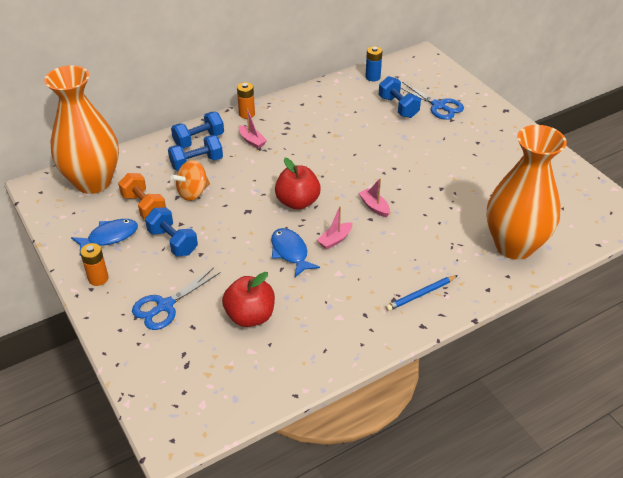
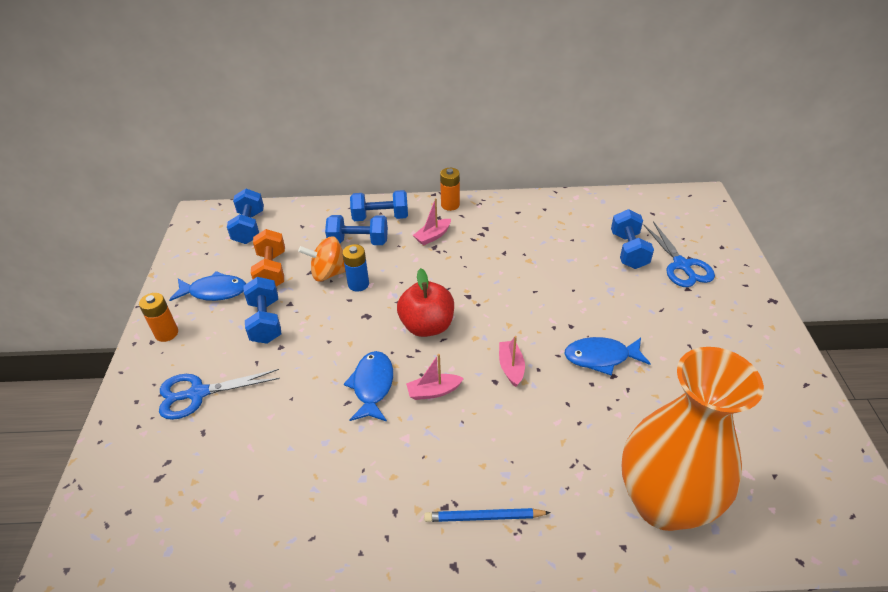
camera: 30 degrees right, 0 degrees up
(93, 182) = (249, 227): orange vase -> blue dumbbell
(250, 316) = (268, 448): red apple -> none
(252, 141) = (433, 236): pink boat -> pink boat turned 60 degrees clockwise
(372, 77) = (622, 205): blue battery -> blue battery (358, 284)
(426, 180) = (601, 357): none -> blue fish

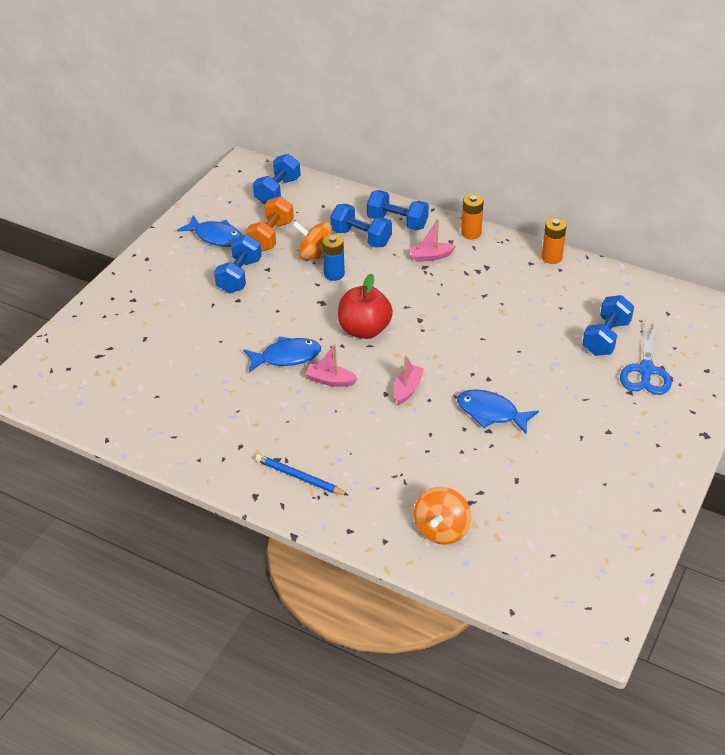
camera: 30 degrees right, 0 degrees up
(166, 333) = (161, 256): orange battery -> orange battery (551, 257)
(198, 393) = (157, 310): blue scissors -> none
(372, 386) = (286, 357): blue fish -> blue fish turned 45 degrees clockwise
(663, 503) = (441, 530): orange vase -> orange spinning top

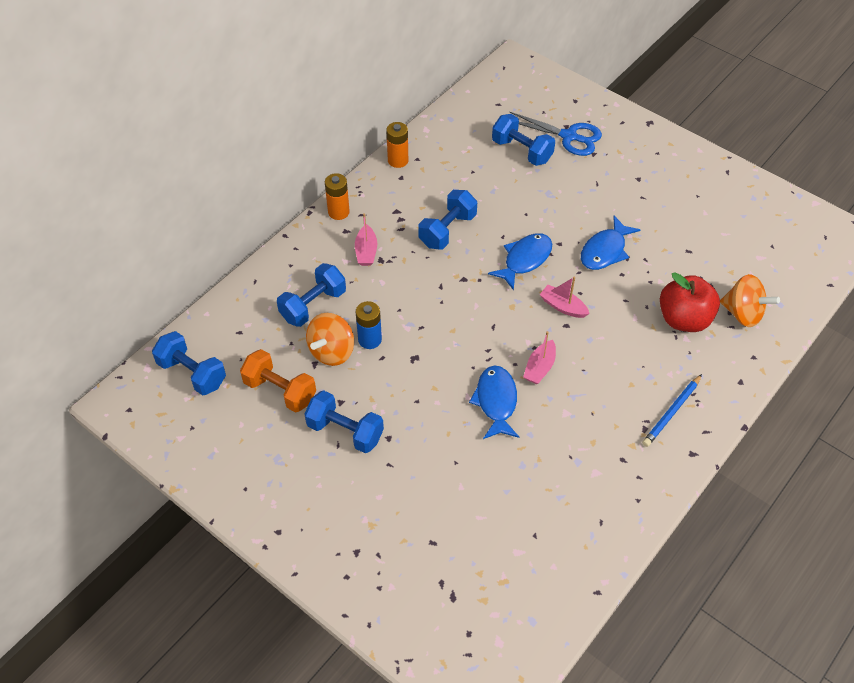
camera: 80 degrees left, 10 degrees up
(216, 236) = (260, 449): blue fish -> blue fish (524, 260)
(364, 330) = (469, 327): red apple -> red apple (684, 319)
(397, 222) = (297, 269): blue dumbbell -> blue dumbbell (447, 230)

